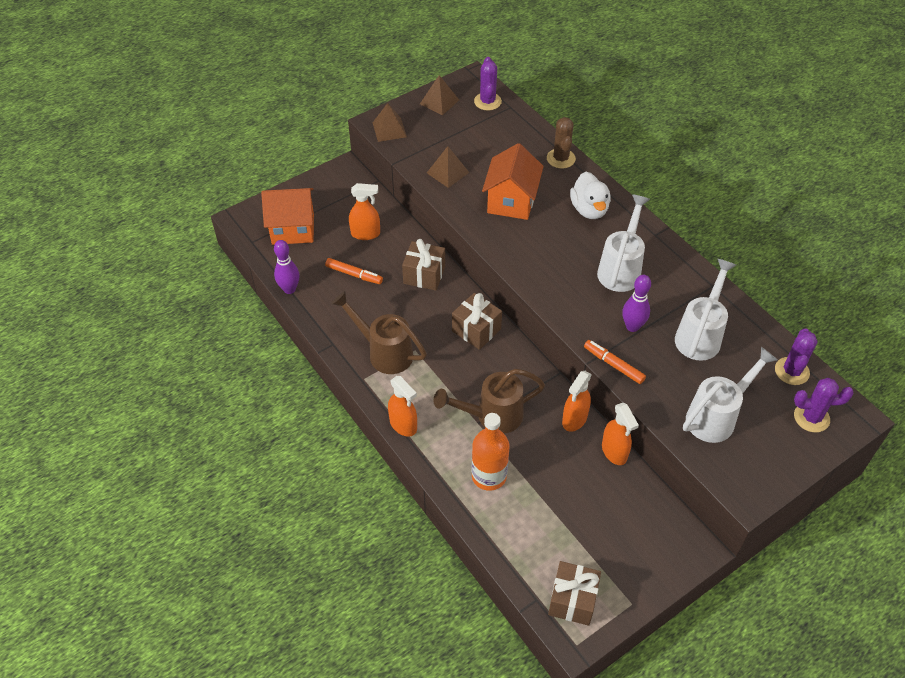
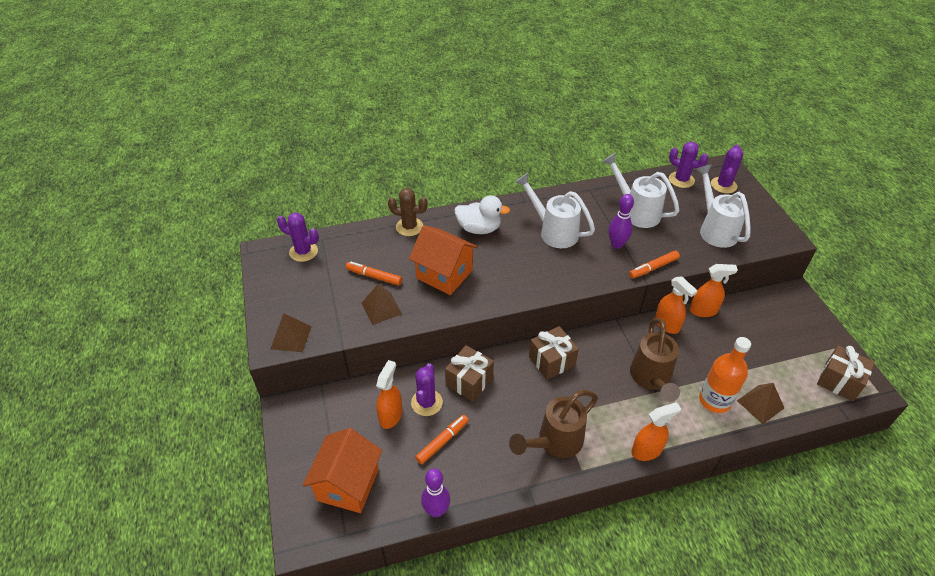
camera: 70 degrees left, 5 degrees down
(388, 253) = (426, 403): none -> purple cactus
(439, 102) = (278, 286): brown pyramid -> brown pyramid (760, 404)
(482, 156) = (374, 276): none -> orange marker

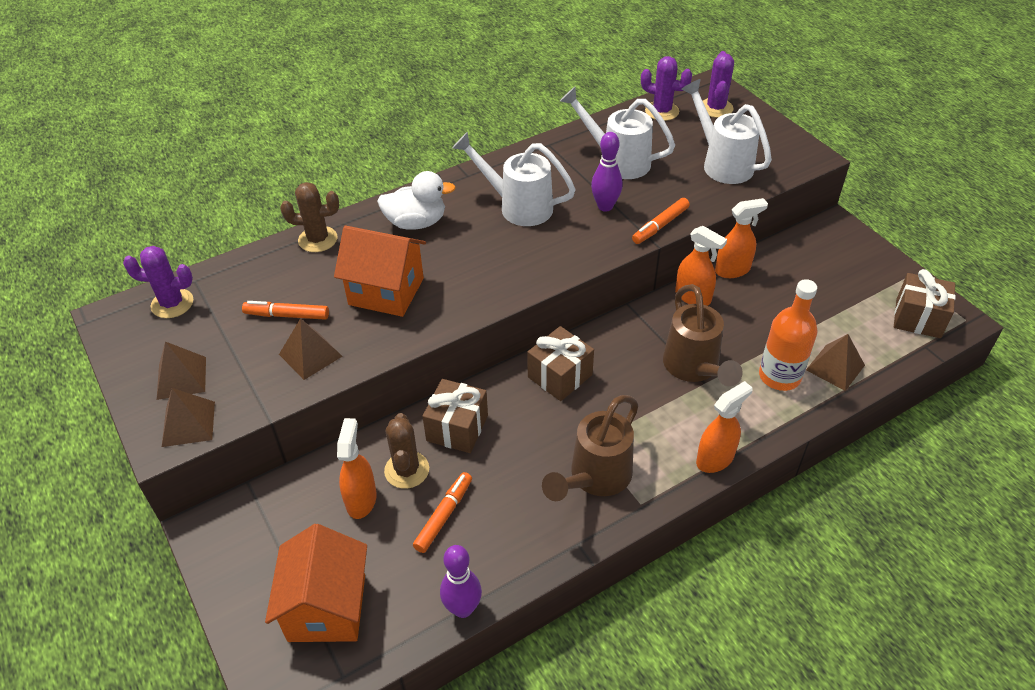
camera: 15 degrees left, 0 degrees up
(295, 304) = (181, 378): none -> brown pyramid
(426, 403) = (407, 470): purple cactus -> brown cactus

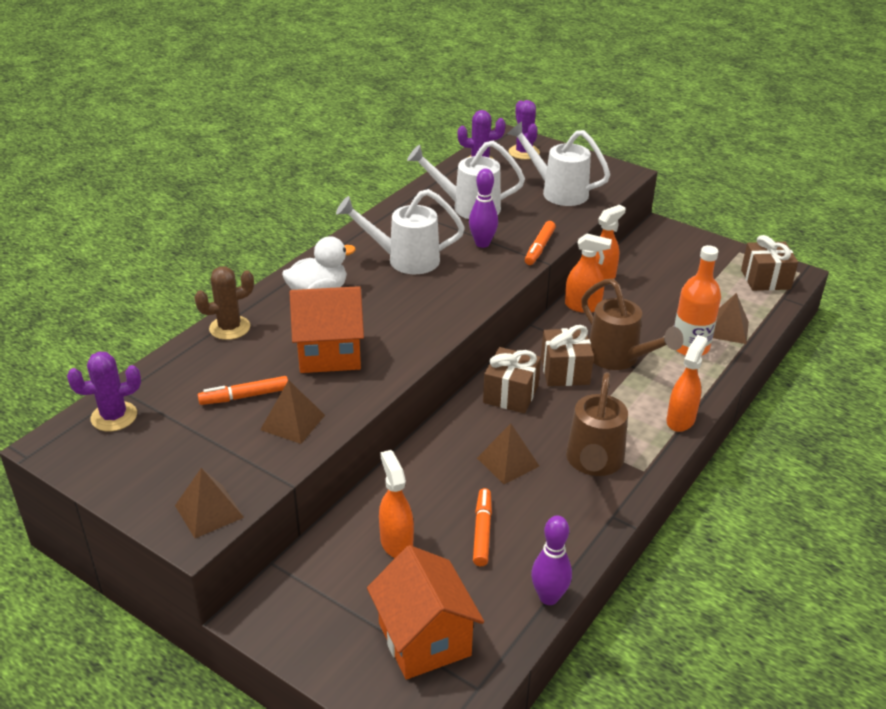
camera: 25 degrees left, 10 degrees down
(181, 378) = (172, 475): brown pyramid -> brown pyramid (507, 462)
(407, 470) = (423, 506): brown cactus -> none
(457, 428) = (446, 460): brown gift -> brown gift (565, 371)

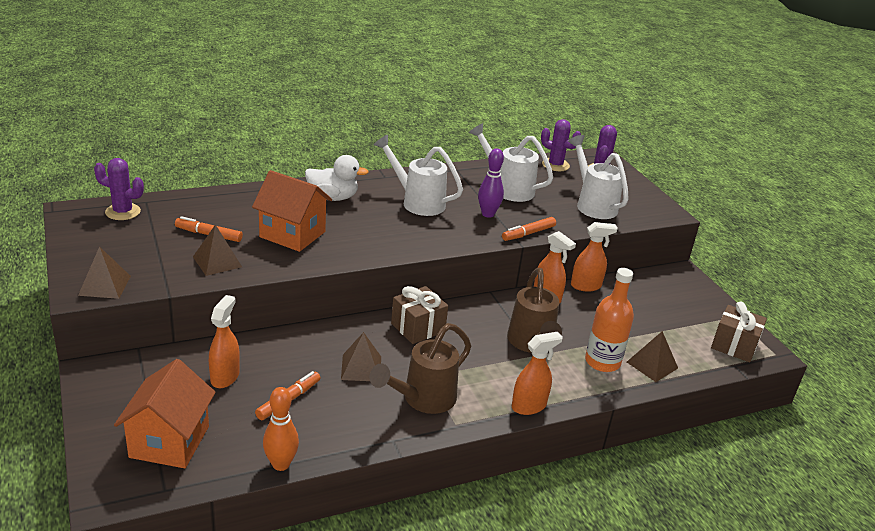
camera: 30 degrees right, 5 degrees down
(230, 328) = (251, 194): brown cactus -> none
(549, 597) = (281, 464): purple bowling pin -> orange bowling pin
(565, 371) = (477, 332): brown gift -> none

